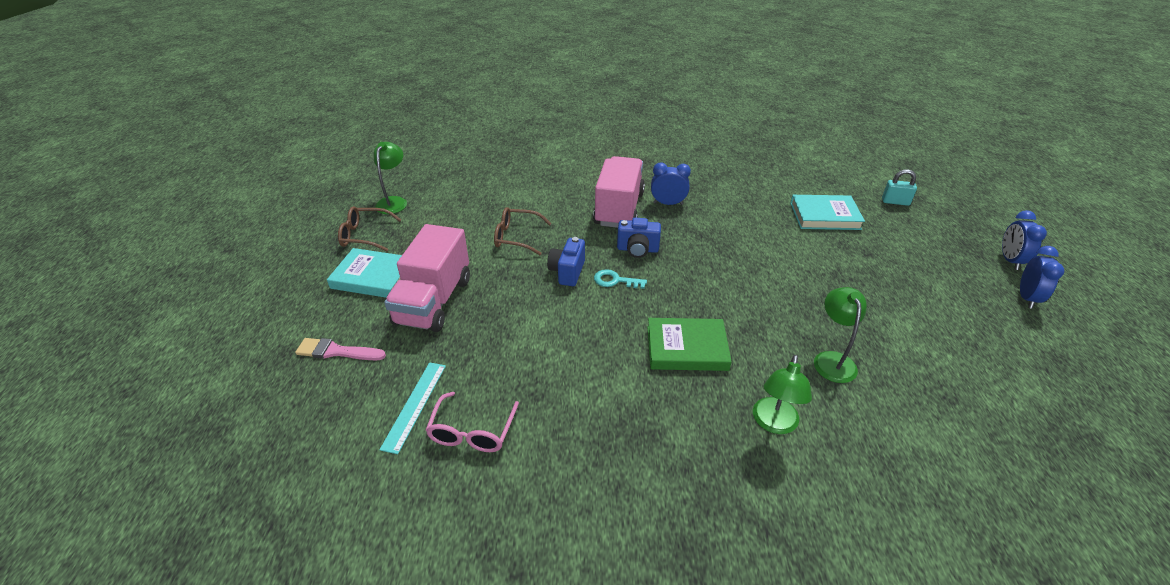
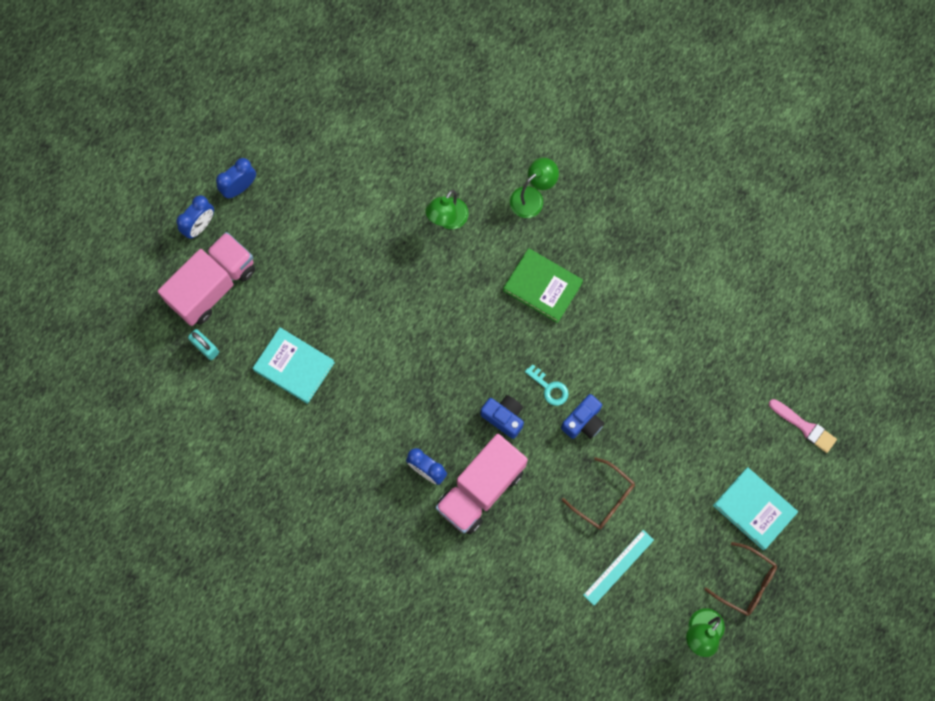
camera: 150 degrees left, 35 degrees up
(414, 405) = (761, 341): turquoise ruler -> turquoise ruler (618, 567)
(434, 301) = (712, 446): pink truck -> pink truck (212, 285)
(472, 431) = (730, 298): pink glasses -> none

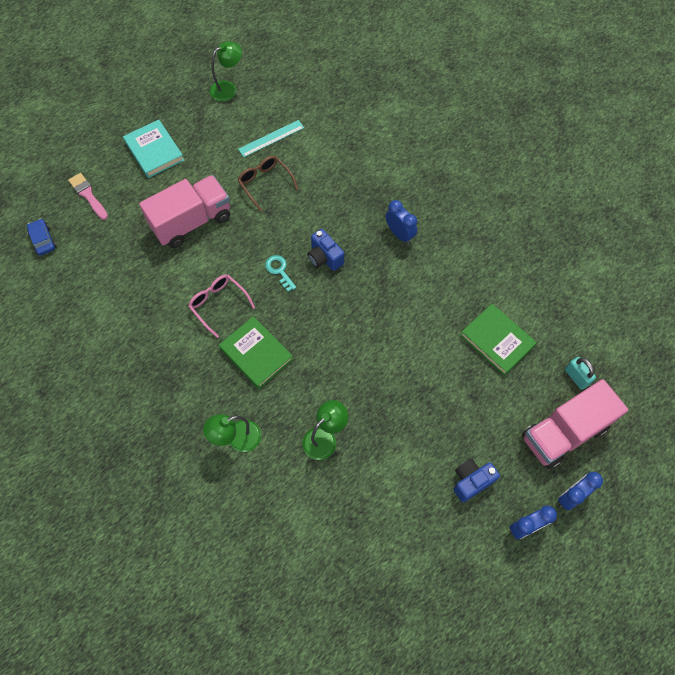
camera: 165 degrees left, 10 degrees down
(294, 366) = (497, 341): turquoise book -> green book
(481, 489) = (359, 211): pink truck -> pink truck (191, 221)
(583, 422) = (260, 239): blue camera -> blue camera (471, 481)
(601, 331) = (219, 304): none -> pink glasses
(745, 582) = (183, 109): brown glasses -> none
(826, 356) = (43, 240): none -> blue car

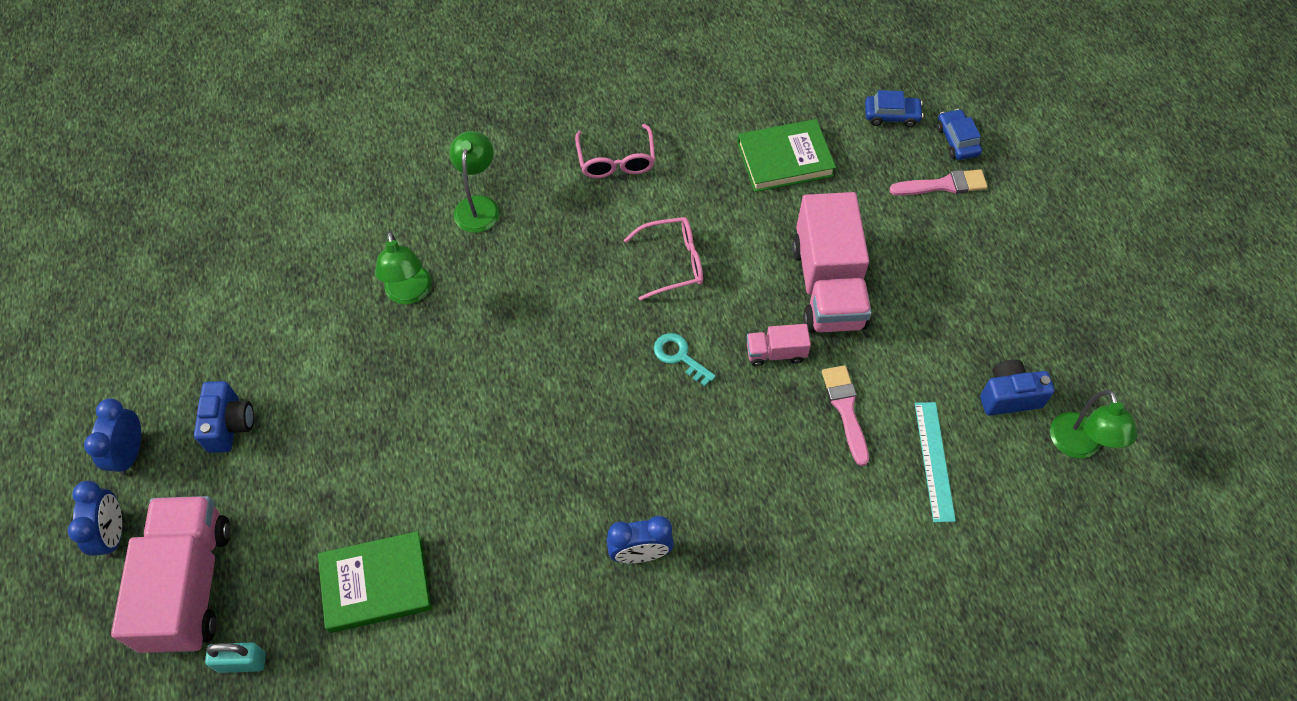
camera: 120 degrees right, 5 degrees down
(48, 200) = (957, 140): none -> blue car
(154, 151) = (986, 291): turquoise book -> none
(156, 376) = (616, 160): none -> pink glasses
(250, 227) = (775, 353): none -> pink truck
(256, 354) = (572, 273): green book -> green book (785, 159)
(265, 183) = (845, 409): brown glasses -> pink brush
(279, 270) = (679, 356): turquoise key -> turquoise key turned 135 degrees counterclockwise
(324, 258) = (664, 425): blue camera -> blue camera (1009, 396)

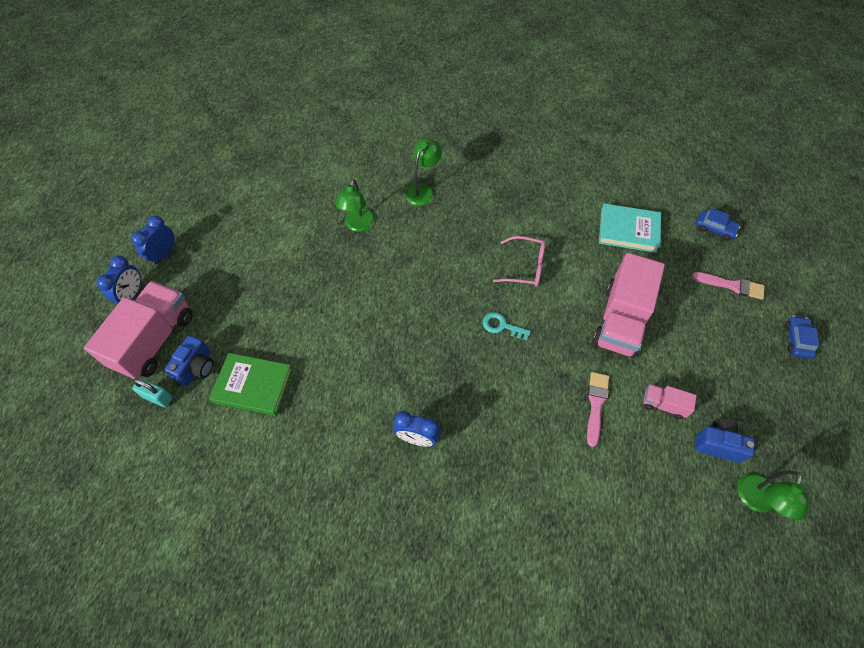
camera: 25 degrees right, 0 degrees up
(230, 425) = (222, 260): blue camera -> blue camera (197, 367)
(616, 160) = (519, 193): pink glasses -> none
(679, 356) = (501, 326): turquoise key -> turquoise key turned 45 degrees counterclockwise
(775, 353) = (565, 349): pink truck -> pink truck (663, 405)
(785, 159) = (628, 231): green book -> turquoise book
(934, 461) = (643, 465): turquoise ruler -> none
(957, 140) = (754, 260): blue car -> blue car (797, 340)

